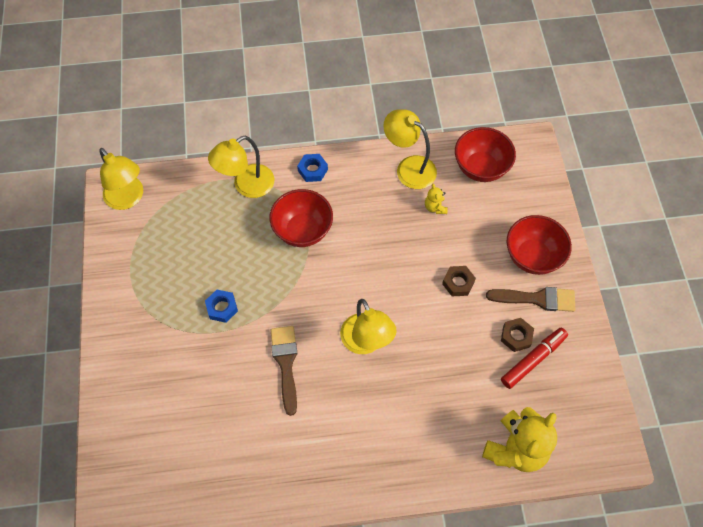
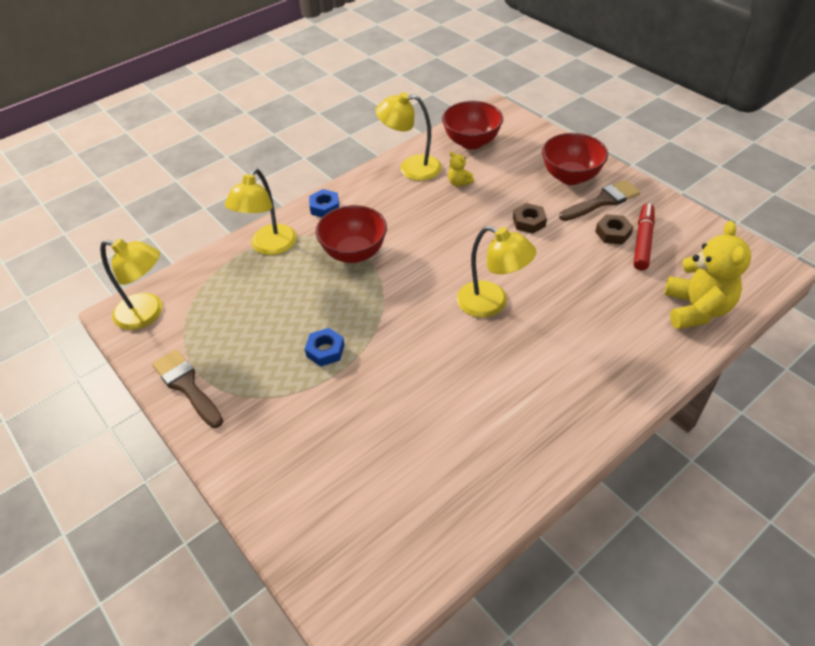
camera: 30 degrees left, 15 degrees down
(286, 363) = (431, 361): brown brush -> brown brush (187, 386)

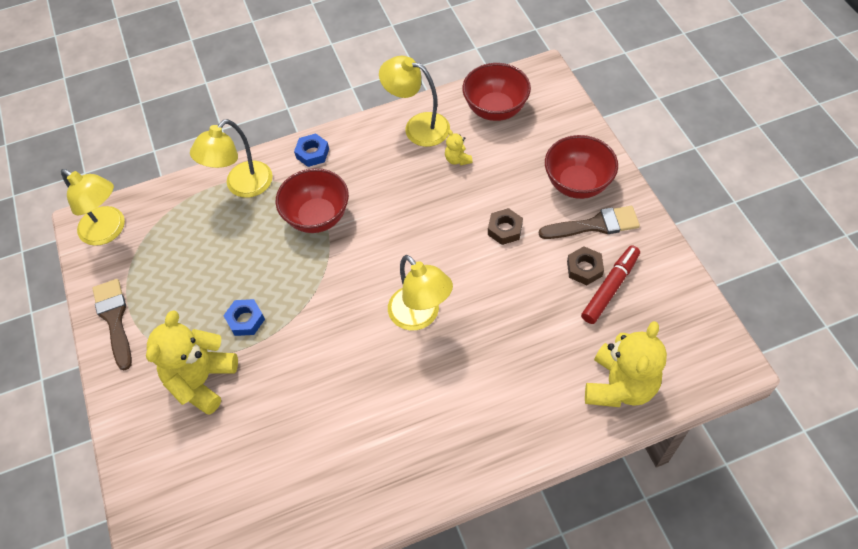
camera: 20 degrees right, 10 degrees up
(305, 413) = (202, 380): none -> yellow teddy bear

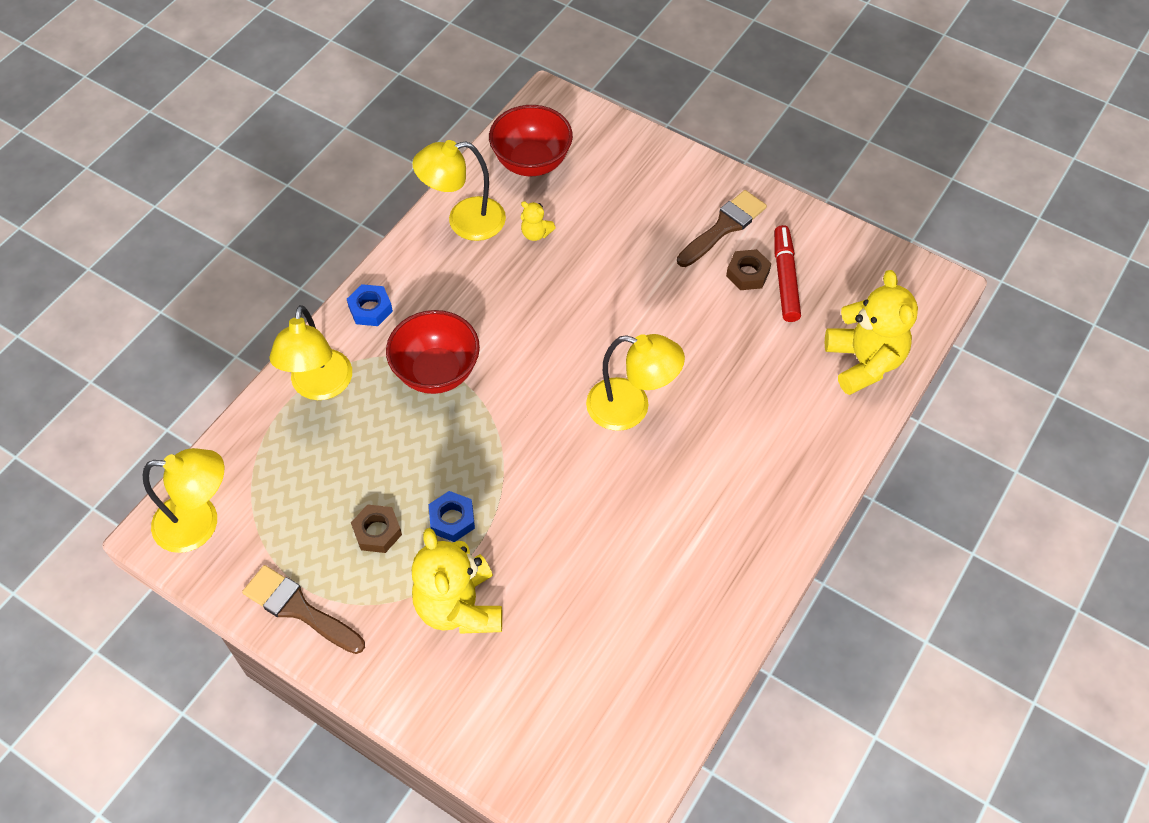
camera: 40 degrees left, 0 degrees up
(505, 229) = (642, 278): brown nut -> brown nut (377, 532)
(577, 184) = (675, 196): red bowl -> none

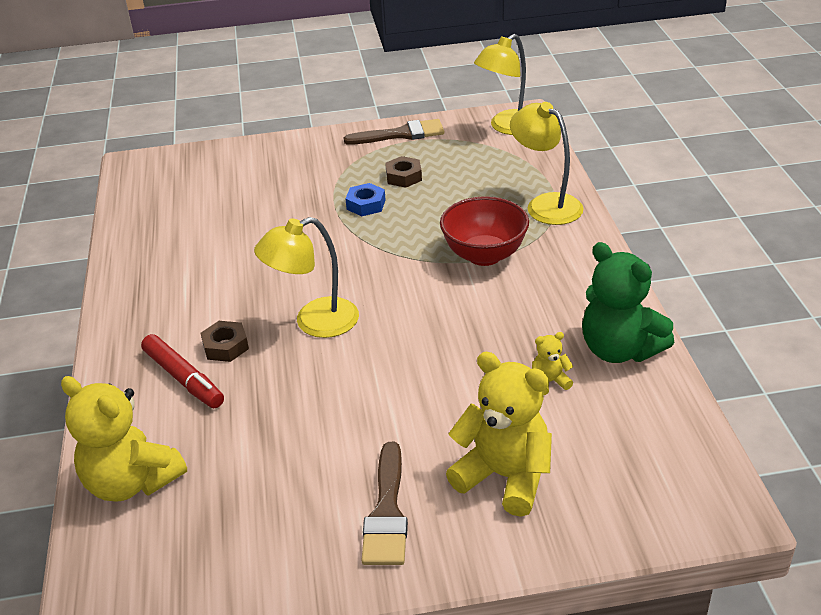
camera: 140 degrees right, 20 degrees down
(370, 309) = (587, 256): blue nut -> none
(459, 606) = (311, 180): yellow teddy bear -> yellow teddy bear (504, 476)
(464, 221) = (619, 350): yellow lamp -> green teddy bear
(531, 162) = (645, 436): red bowl -> none
(747, 274) = (317, 484): brown nut -> brown nut (225, 346)
(785, 279) = (274, 505): red marker -> red marker (183, 378)

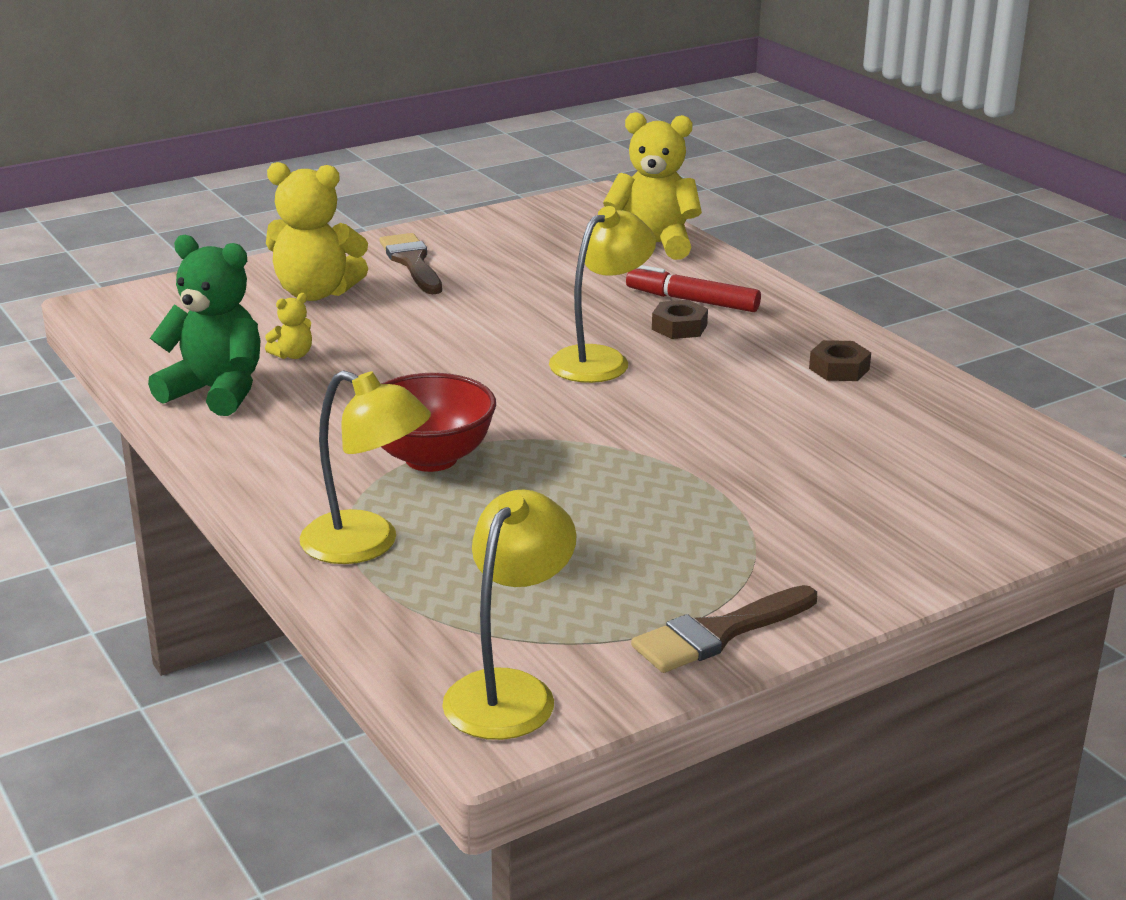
camera: 155 degrees right, 10 degrees down
(366, 205) = (663, 495): blue nut -> none
(404, 177) = (640, 549): brown nut -> brown nut (839, 369)

